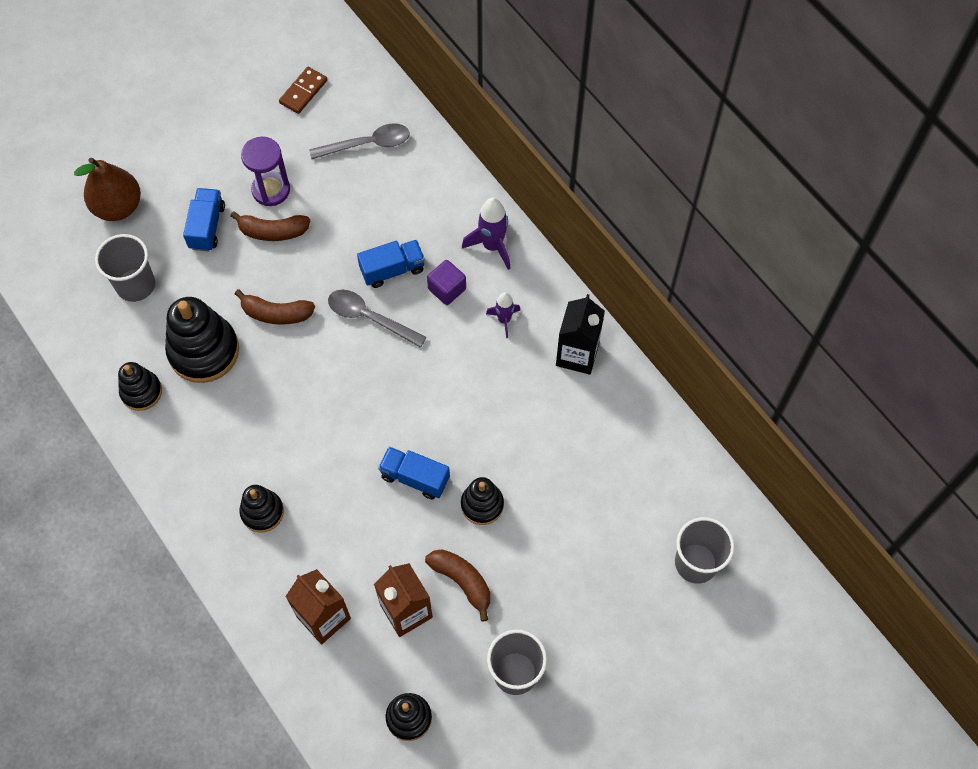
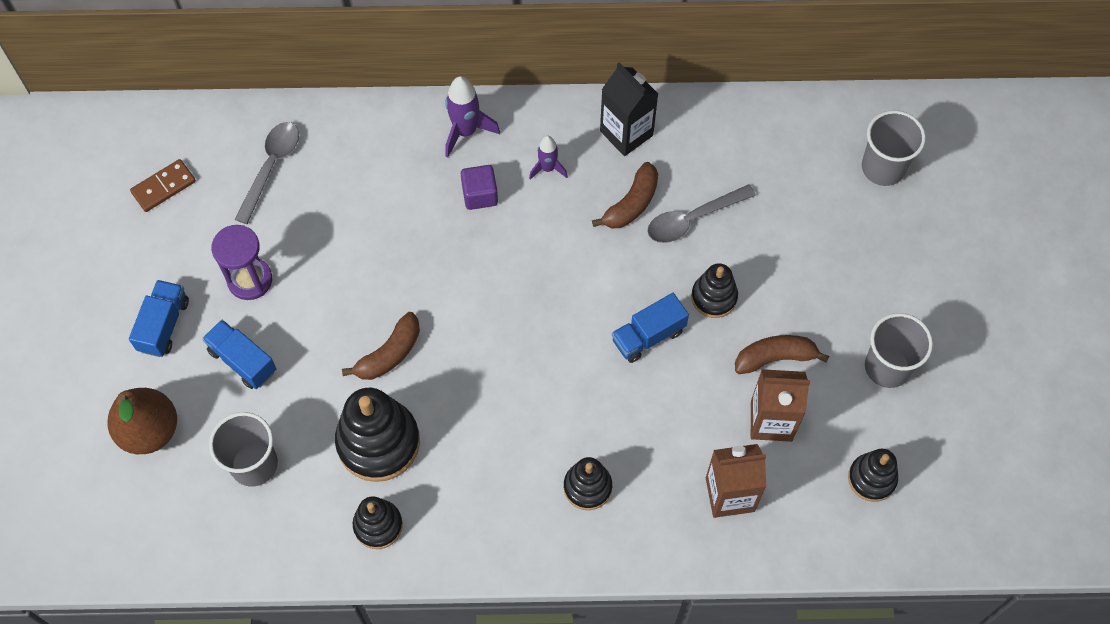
camera: 55 degrees left, 0 degrees up
(273, 231) = (297, 305): brown banana -> brown banana (631, 204)
(303, 92) = (163, 187): brown domino -> brown domino turned 75 degrees clockwise
(369, 317) = (458, 276): grey spoon -> grey spoon (693, 219)
(392, 270) = (423, 227): blue truck -> blue truck (164, 325)

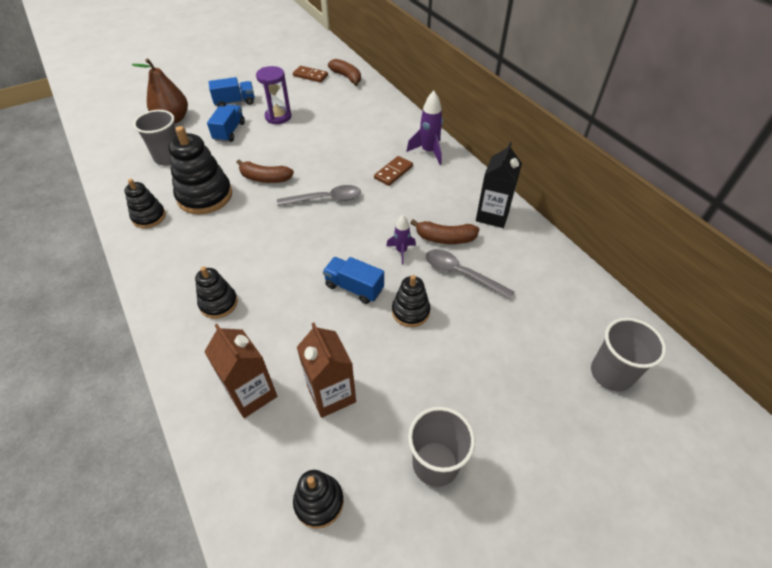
camera: 60 degrees right, 15 degrees down
(271, 167) = (347, 99): grey spoon -> grey spoon (325, 199)
(480, 195) = (393, 172): purple cube -> brown domino
(547, 168) = (435, 192): purple rocket -> purple rocket (401, 251)
(775, 358) = (388, 372): brown banana -> brown banana (347, 77)

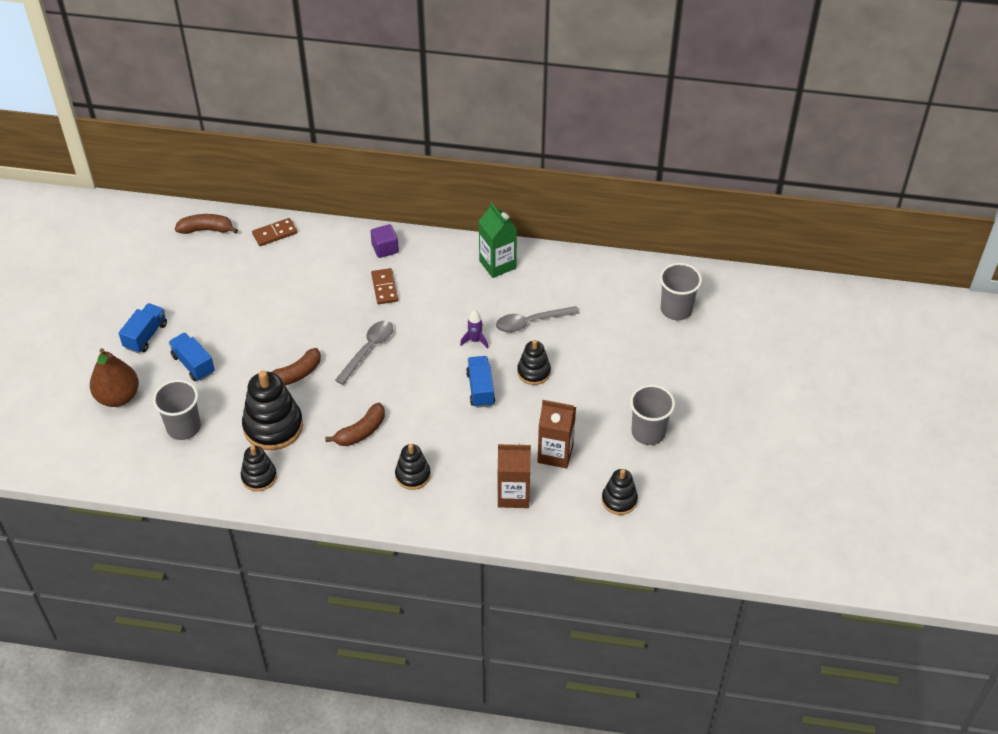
camera: 50 degrees left, 0 degrees up
(278, 117) = (212, 317): purple hourglass -> none
(310, 75) = (169, 254): brown domino -> brown domino (275, 233)
(354, 287) = (480, 389): blue truck -> blue truck turned 105 degrees clockwise
(428, 152) = (385, 249): purple rocket -> purple cube
(445, 238) = (490, 307): brown banana -> brown banana (361, 432)
(492, 215) = (497, 264): black carton -> green carton

